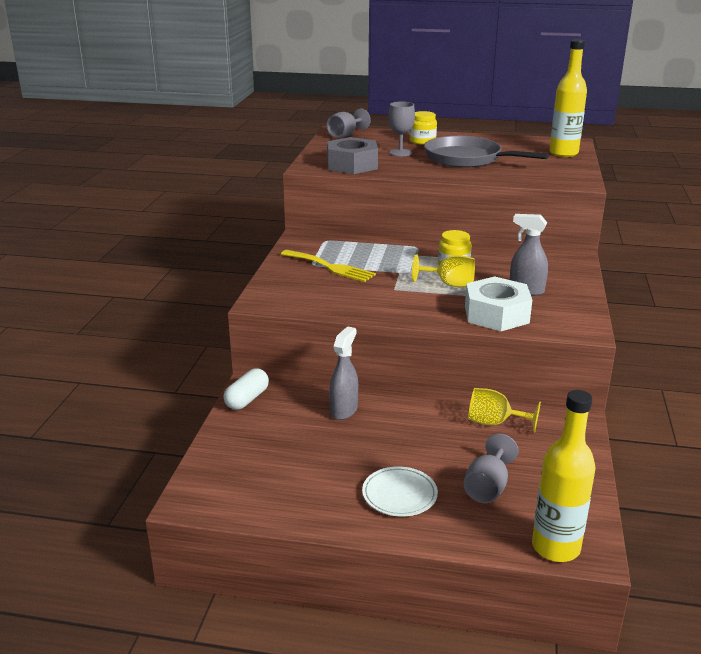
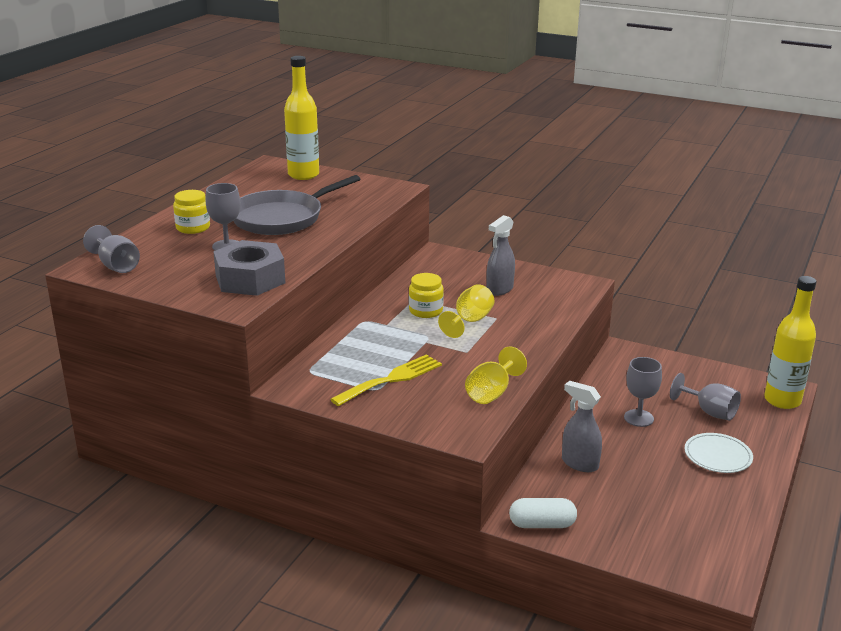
camera: 75 degrees left, 0 degrees up
(247, 399) = (542, 524): white capsule -> white capsule turned 45 degrees counterclockwise
(443, 439) = (638, 418): none -> grey goblet
(494, 423) = (617, 388): yellow goblet -> yellow goblet (491, 393)
(496, 314) = (543, 313): white nut -> none

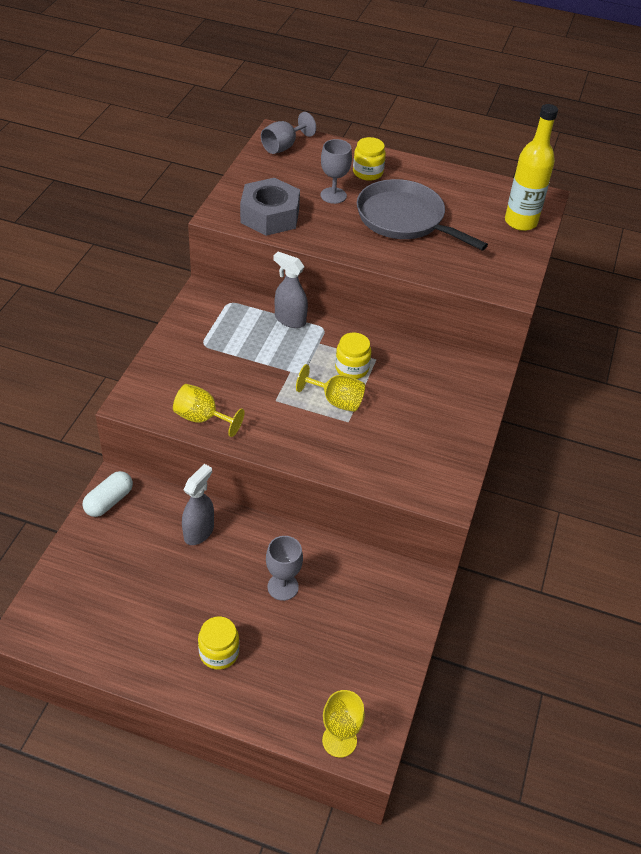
camera: 80 degrees right, 20 degrees up
(391, 379) = (220, 352): yellow fork -> none
(499, 289) = (412, 423): grey spray bottle -> grey spray bottle (290, 320)
(542, 524) = (109, 501): white capsule -> white capsule turned 45 degrees clockwise
(709, 412) = (304, 656): grey goblet -> none
(717, 456) = (219, 652): white plate -> yellow jar
(782, 400) = (339, 740): yellow bottle -> yellow goblet

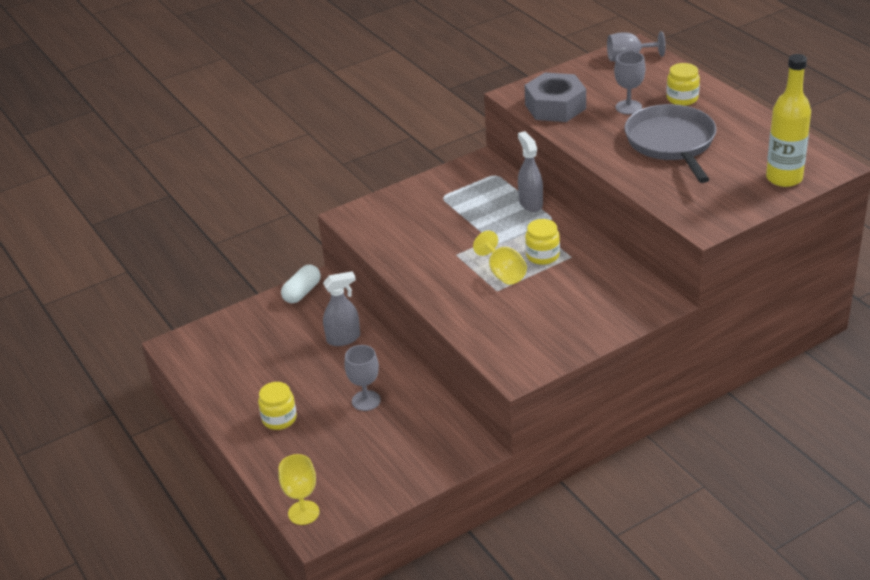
camera: 45 degrees right, 10 degrees down
(109, 501) = (302, 292): white capsule -> white capsule turned 45 degrees counterclockwise
(202, 418) = (388, 245): yellow goblet -> none

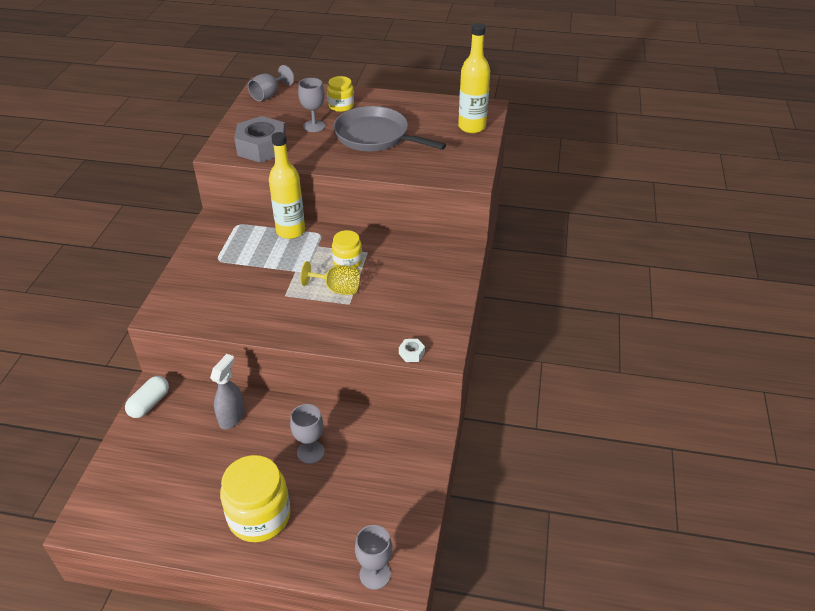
camera: 50 degrees left, 5 degrees up
(279, 419) = (259, 516): yellow jar -> yellow jar, size x1.76
(302, 292) = (149, 403): white capsule -> white capsule turned 45 degrees clockwise
(303, 513) = (375, 574): yellow goblet -> grey goblet
(492, 359) = (411, 353): none -> white nut
(530, 203) = (290, 231): grey spray bottle -> yellow bottle

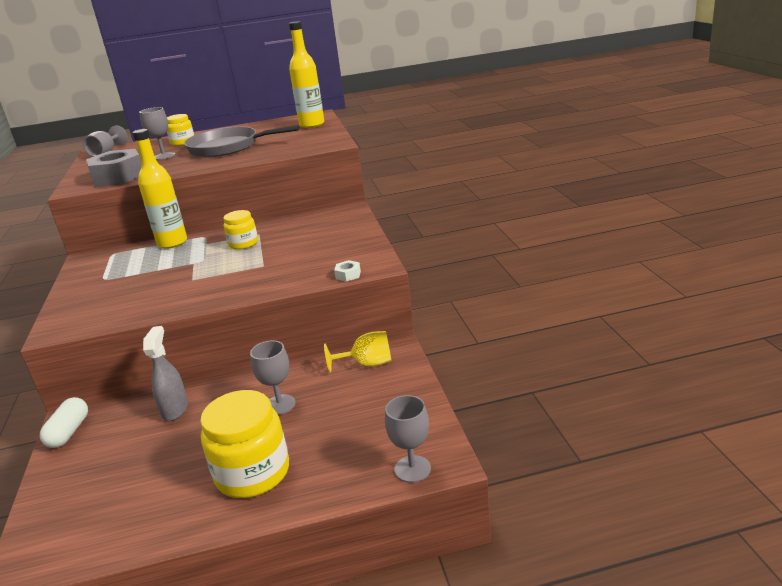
camera: 20 degrees left, 15 degrees down
(337, 289) = (244, 261): yellow goblet -> yellow goblet (367, 364)

